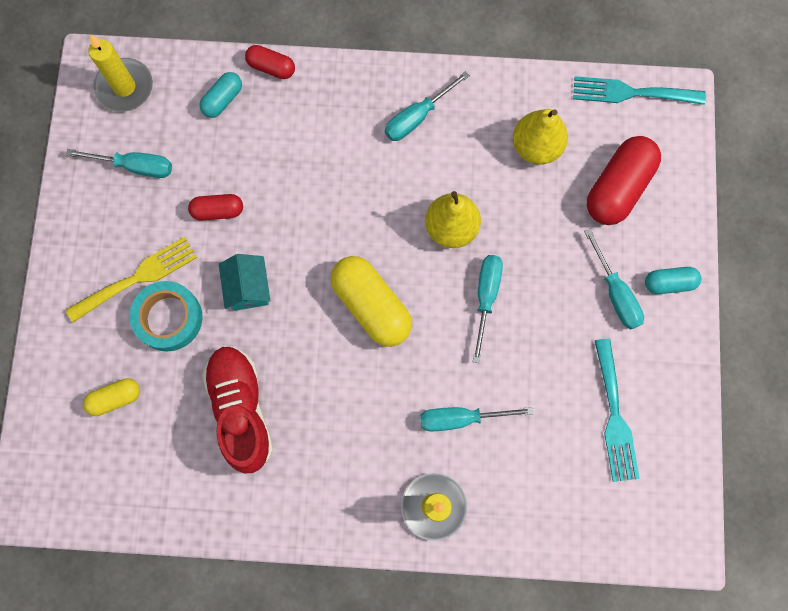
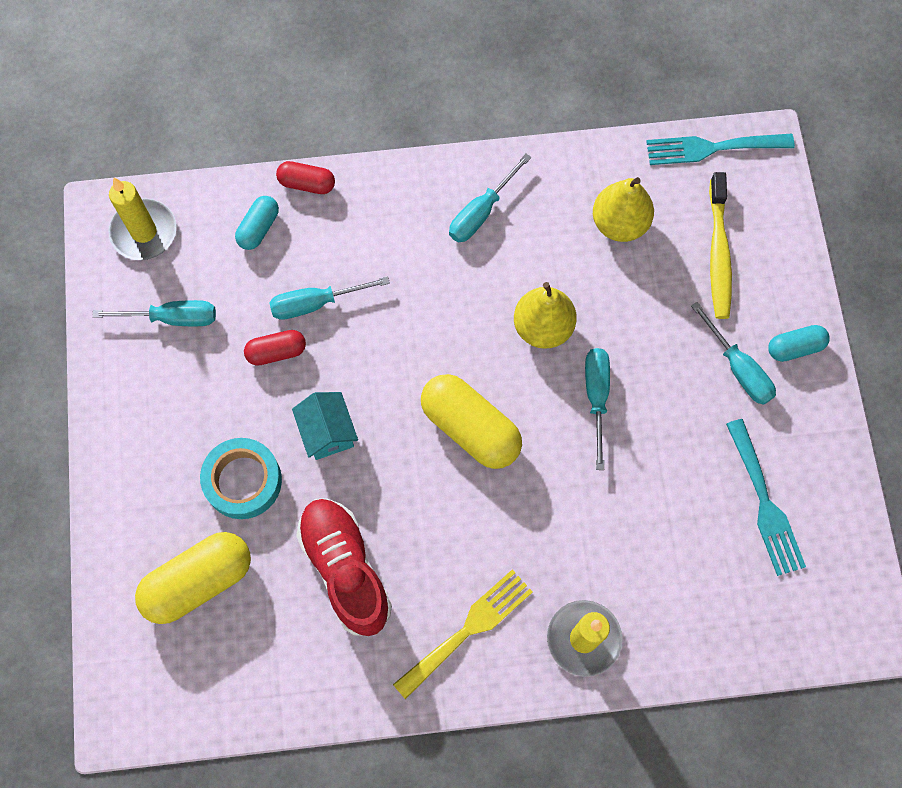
camera: 10 degrees left, 5 degrees down
(115, 398) = (198, 582): yellow capsule -> yellow capsule, size x1.84
(137, 278) = (199, 442): yellow fork -> yellow fork (468, 629)
(461, 418) = (595, 535): turquoise screwdriver -> turquoise screwdriver (316, 303)
(618, 188) = (718, 253): red capsule -> yellow toothbrush

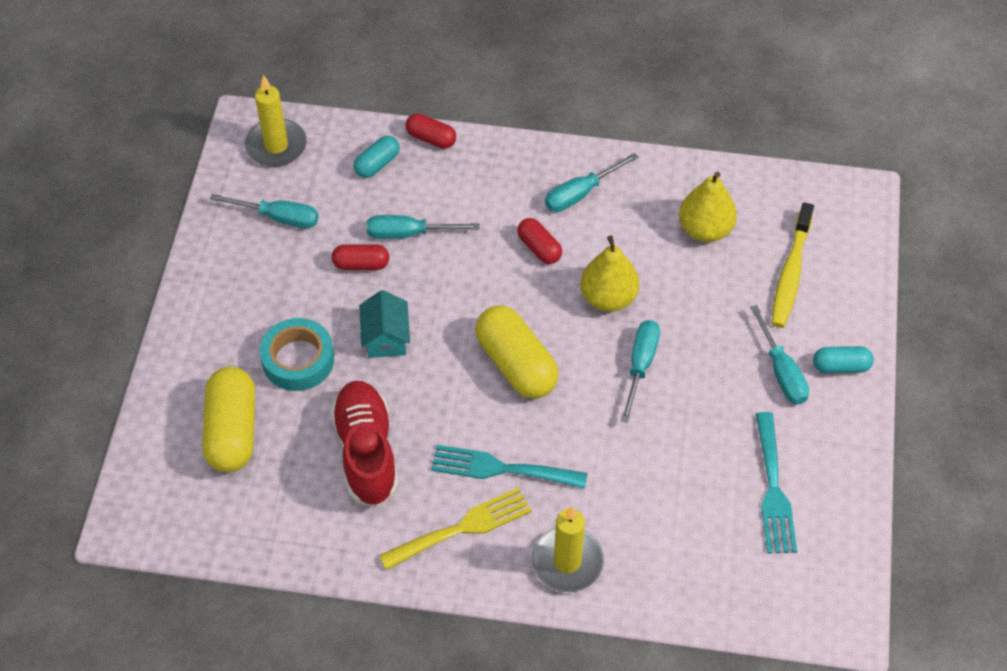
camera: 15 degrees right, 15 degrees down
(198, 582) = (232, 431): yellow capsule -> yellow capsule turned 75 degrees counterclockwise
(456, 287) = (539, 248): none -> red capsule
(712, 148) = (810, 187): turquoise fork -> turquoise fork (501, 468)

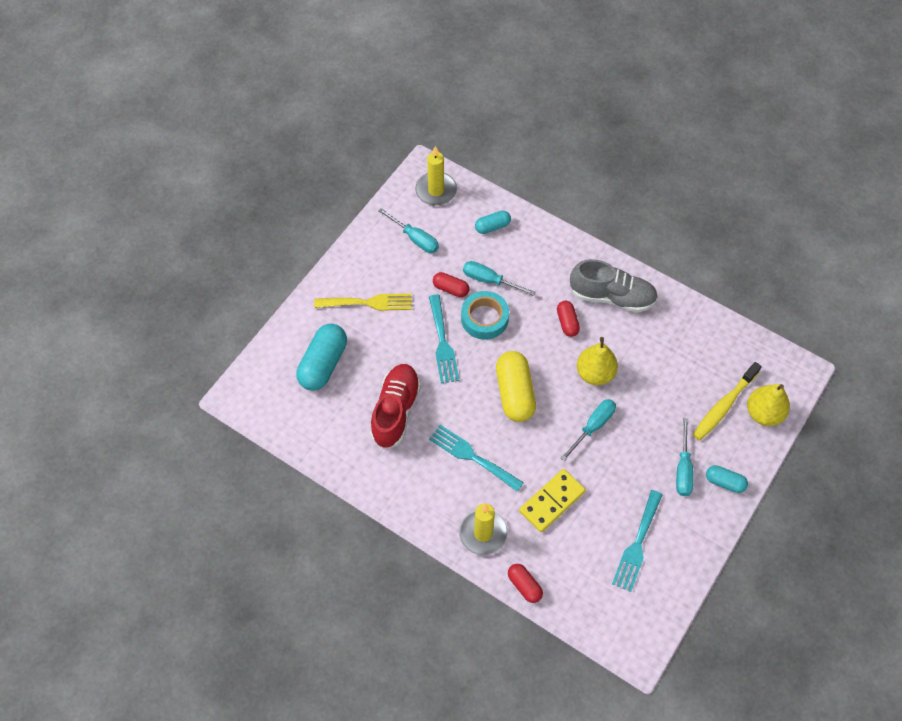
camera: 25 degrees right, 5 degrees up
(232, 431) = (323, 364): yellow capsule -> turquoise capsule
(298, 360) = (383, 335): turquoise tape -> turquoise tape (484, 318)
(386, 338) = (442, 343): turquoise house -> turquoise fork
(431, 138) = (534, 222): red capsule -> red capsule (524, 586)
(462, 528) = (430, 484): yellow fork -> yellow fork (368, 303)
(580, 194) = (612, 297): turquoise screwdriver -> grey shoe
(637, 482) = (552, 501): none -> yellow domino
(705, 229) = (682, 353): yellow pear -> yellow pear (763, 413)

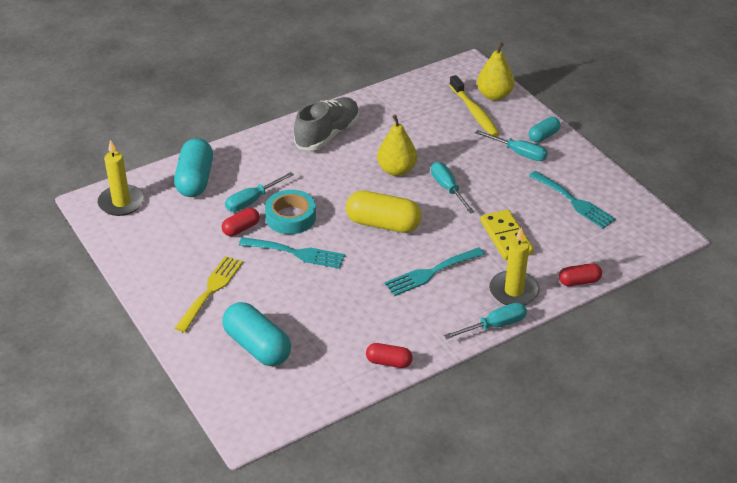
camera: 65 degrees left, 20 degrees down
(396, 411) = (348, 309): red shoe -> none
(415, 238) = (164, 234): turquoise screwdriver -> turquoise screwdriver (495, 326)
(492, 227) = (195, 180): turquoise capsule -> turquoise capsule, size x1.84
(567, 322) = (334, 169): red capsule -> red capsule (389, 362)

